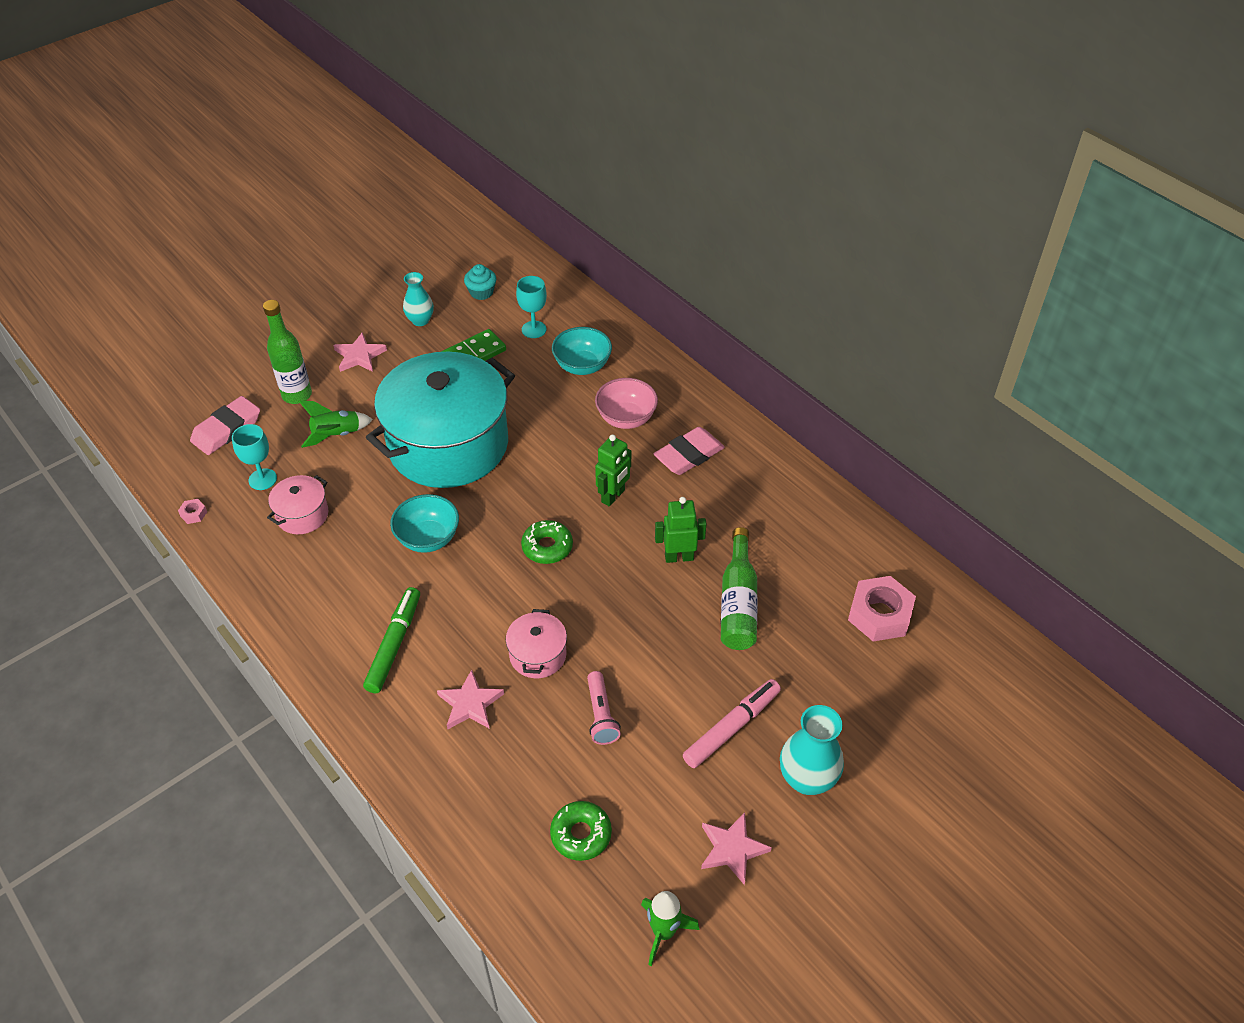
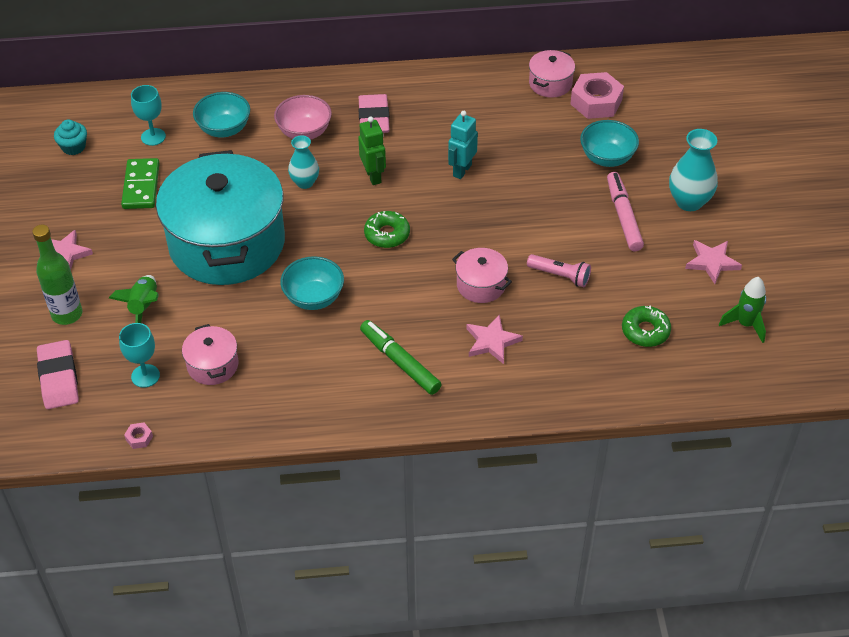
camera: 55 degrees left, 0 degrees up
(420, 320) = (64, 198): turquoise vase -> turquoise vase (305, 182)
(679, 557) = (462, 170): green robot -> turquoise robot
(738, 603) = (527, 161): green bottle -> none
(805, 668) = (607, 158): none -> turquoise bowl
(868, 562) = (550, 84): none -> pink pot

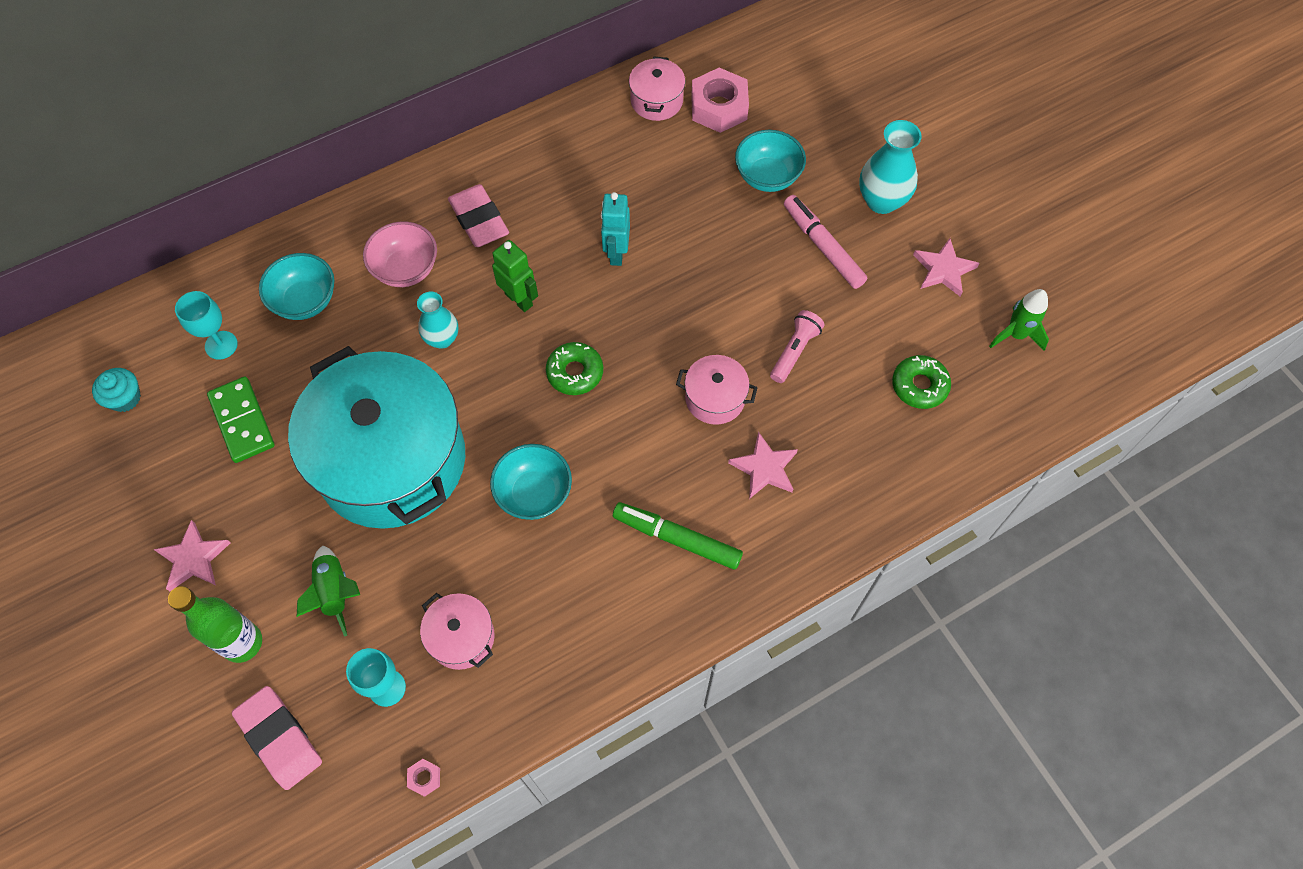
camera: 25 degrees left, 15 degrees up
(560, 276) = (795, 351): pink flashlight -> pink flashlight turned 60 degrees counterclockwise

